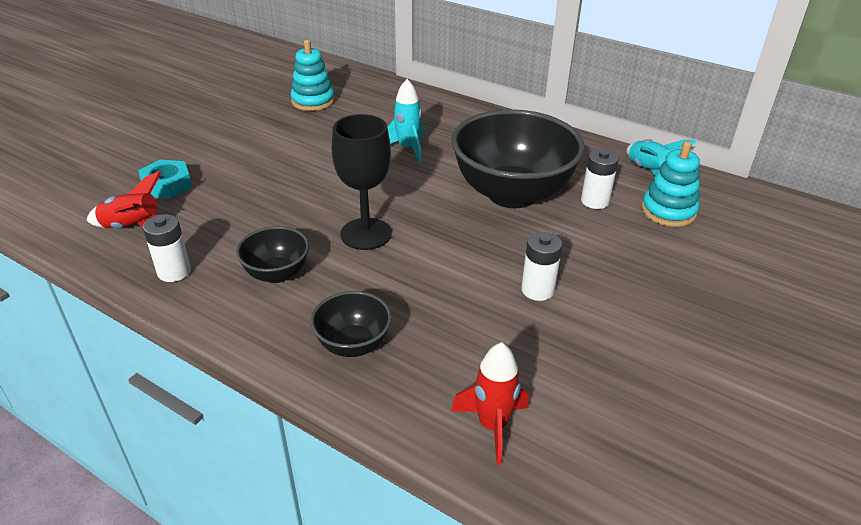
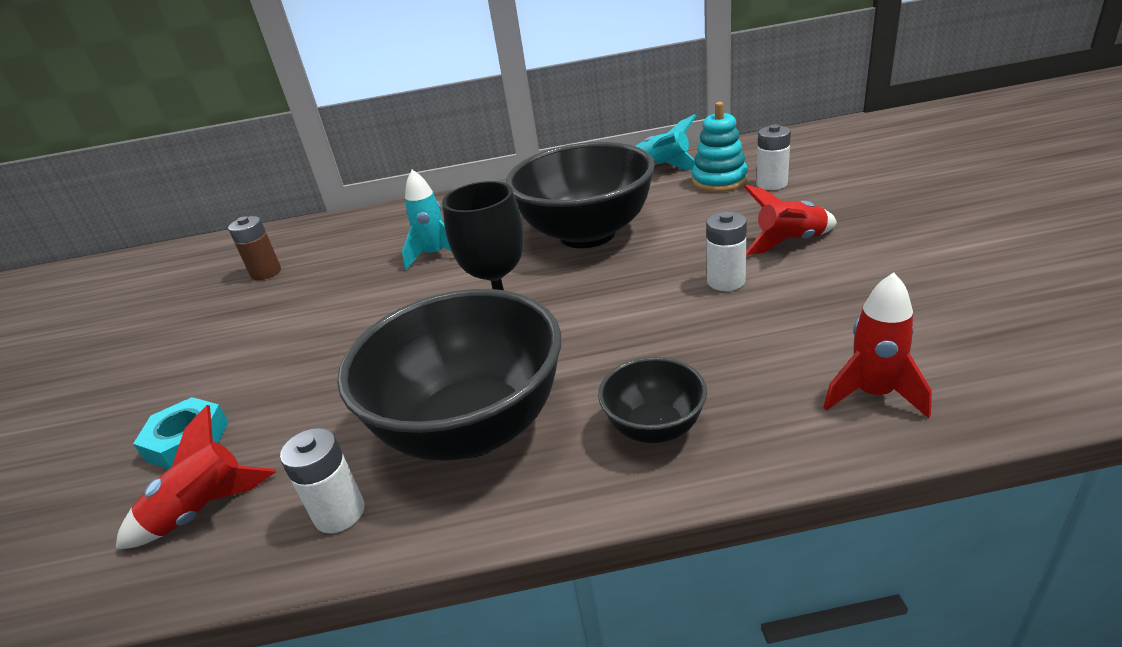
camera: 35 degrees left, 5 degrees down
(277, 274) = (472, 428): black bowl -> black bowl, size x2.10
(313, 101) = (266, 272): turquoise stacking toy -> brown battery
(595, 201) = (659, 203): white battery -> white battery (771, 184)
(629, 294) = (790, 242): none -> red rocket

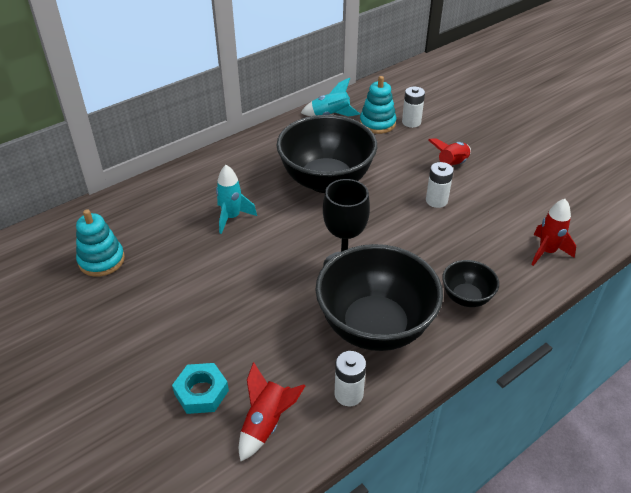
camera: 35 degrees left, 10 degrees up
(266, 272) = (101, 260): brown battery -> turquoise stacking toy

